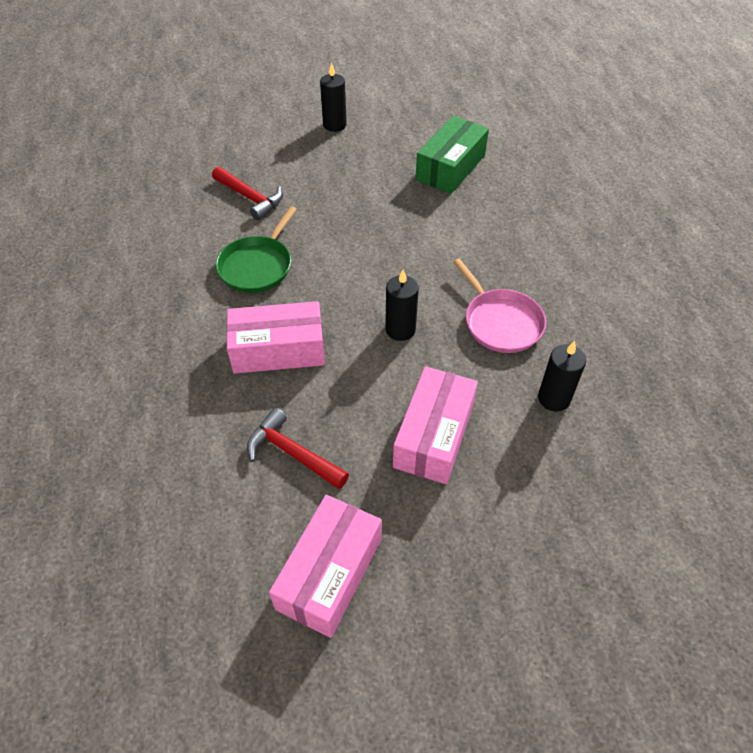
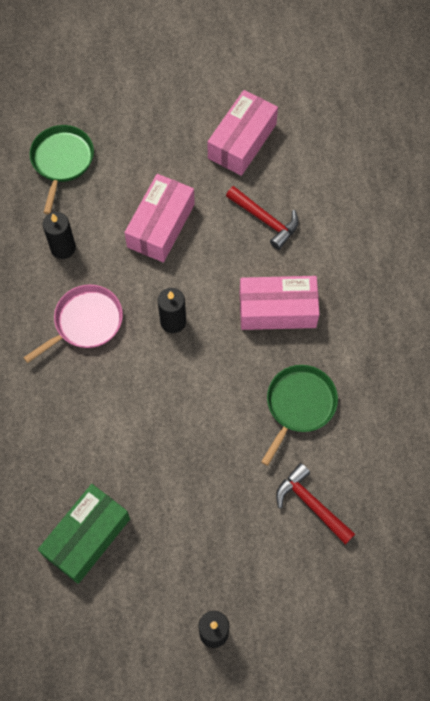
camera: 175 degrees left, 15 degrees up
(500, 322) = (85, 322): pink pan -> pink pan turned 75 degrees clockwise
(597, 517) = (62, 161): none -> green pan

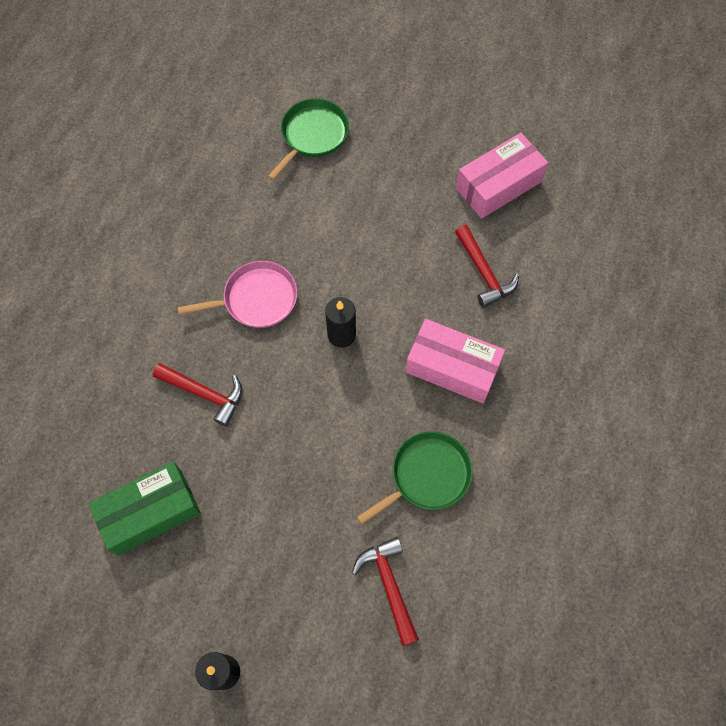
camera: 25 degrees right, 0 degrees up
(63, 248) = (271, 218): black candle -> none
(82, 420) = (205, 394): none -> red hammer
(161, 225) = (376, 235): pink box -> none

